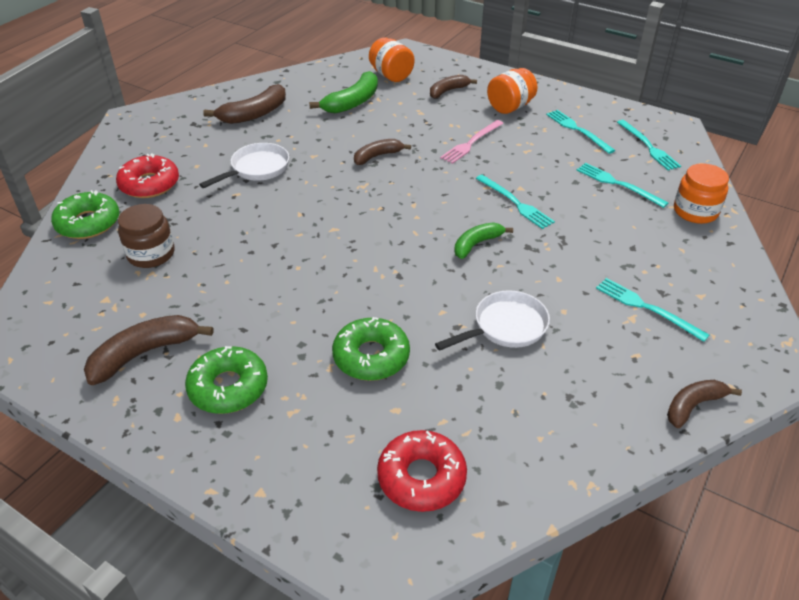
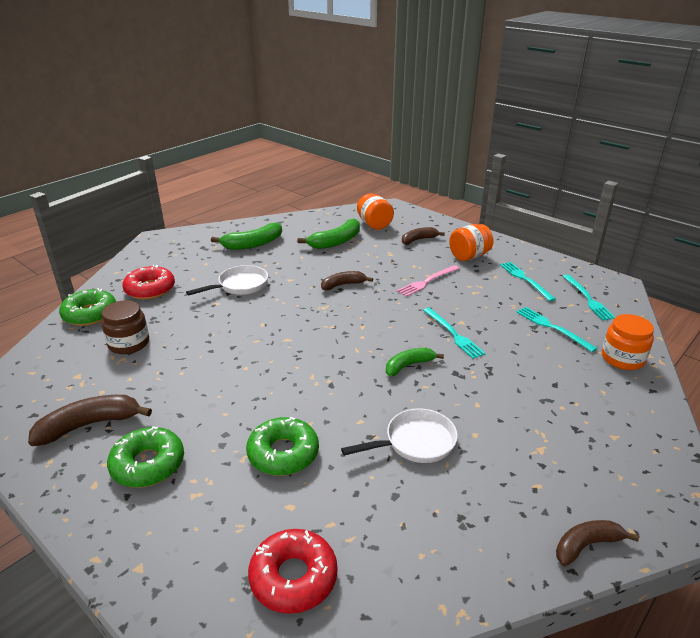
camera: 10 degrees right, 10 degrees down
(254, 114) = (253, 244): brown banana -> green banana
(646, 308) = (557, 441): turquoise fork -> none

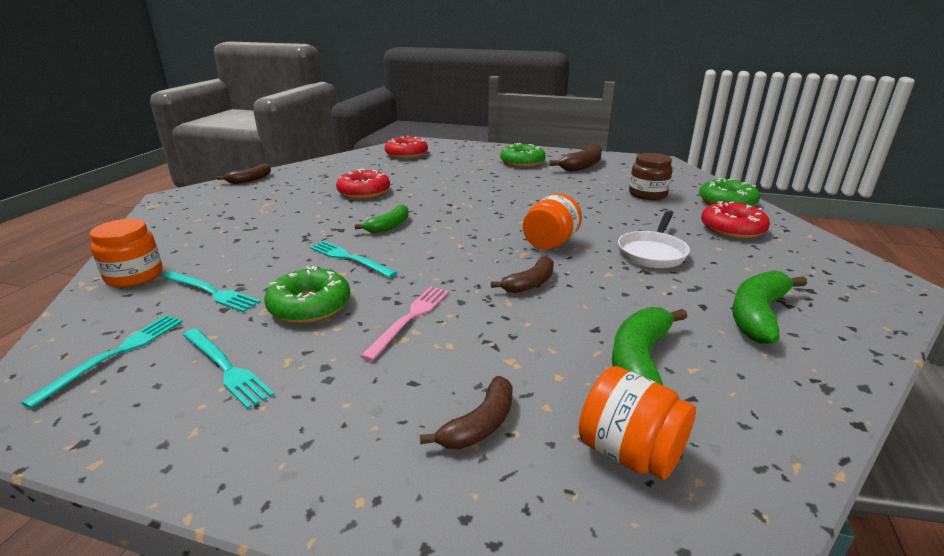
camera: 155 degrees right, 5 degrees down
(283, 453) = (450, 176): green donut -> green donut (310, 306)
(415, 442) = (364, 192): white pan -> red donut
(469, 256) = (344, 402): orange jar -> orange jar (550, 243)
(588, 299) = (116, 354): turquoise fork -> turquoise fork turned 60 degrees clockwise

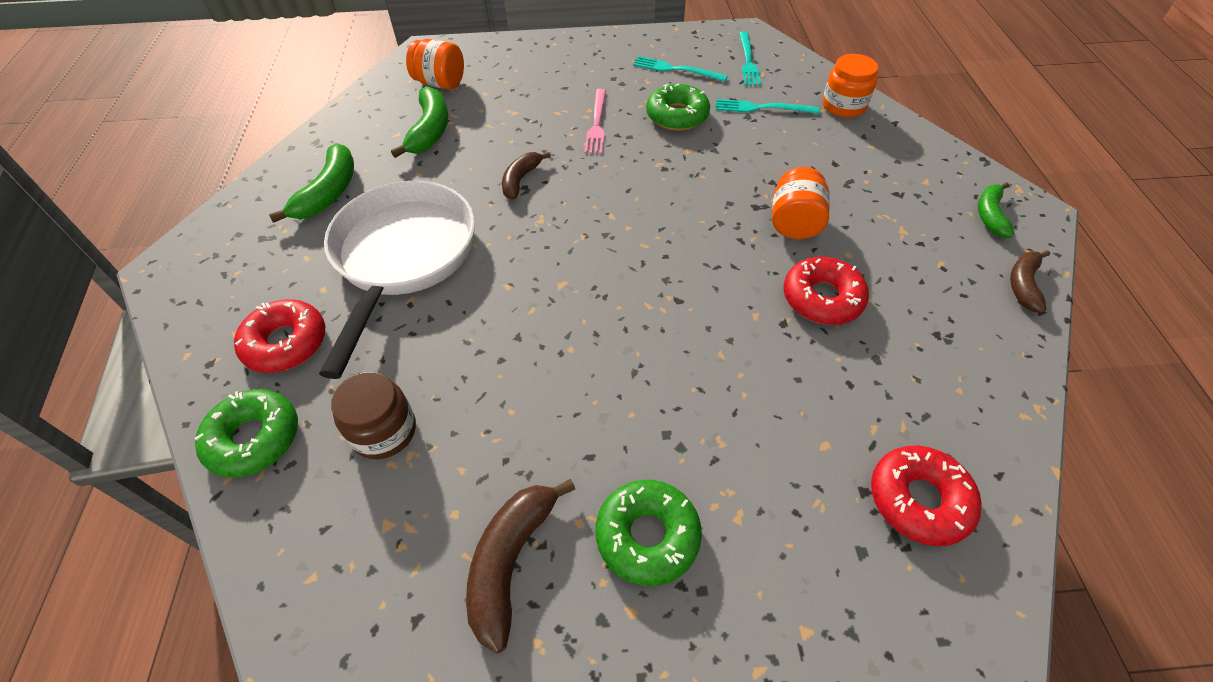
camera: 160 degrees right, 25 degrees up
(349, 258) = (700, 167): turquoise fork -> none
(389, 226) = (711, 227): green banana -> green banana (990, 215)
(480, 424) = (517, 77): brown banana -> none
(550, 243) = (516, 245): orange jar -> orange jar (794, 223)
(652, 253) = (402, 257): white pan -> white pan, size x1.93

